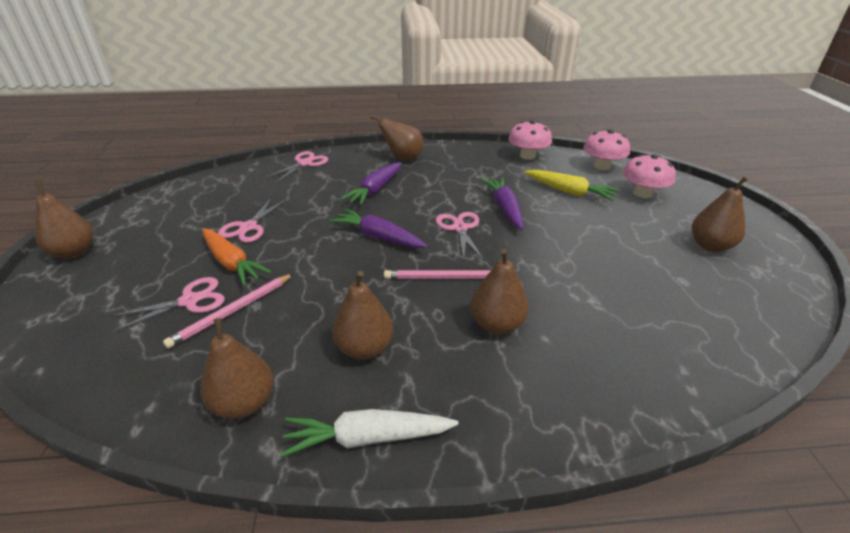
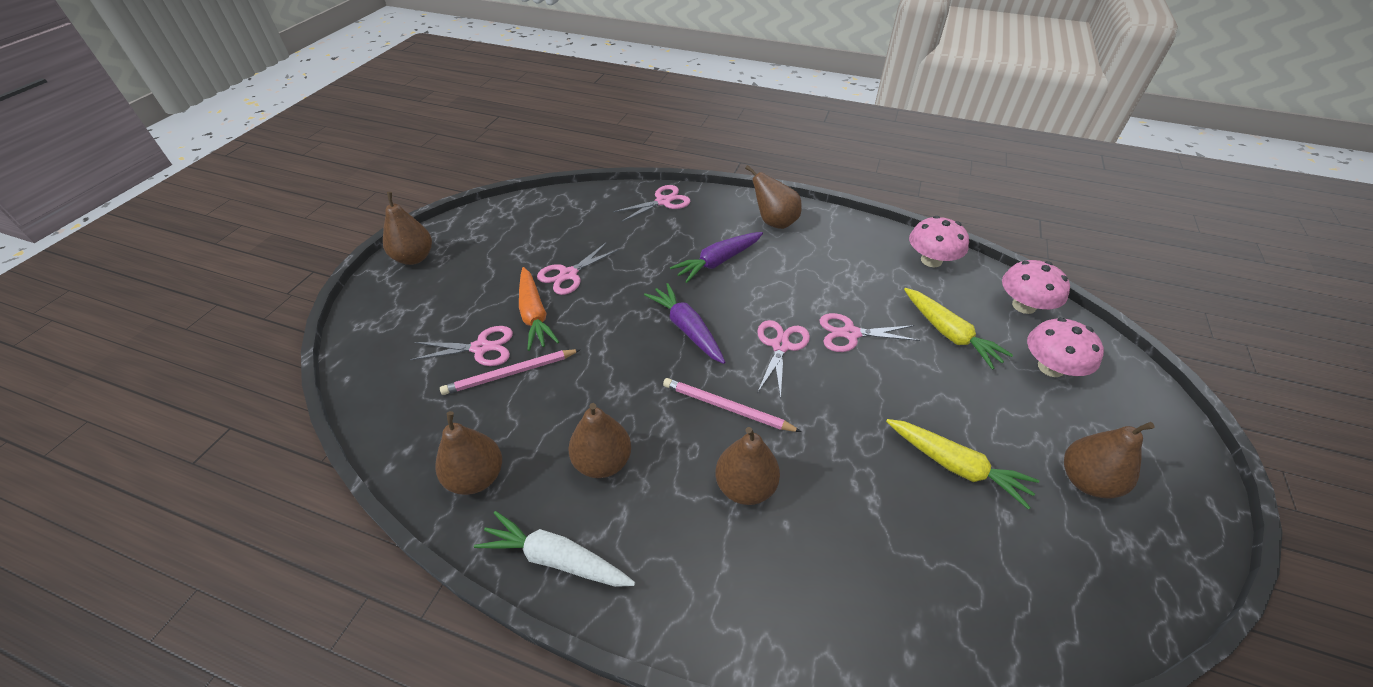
camera: 25 degrees right, 10 degrees up
(504, 208) = (850, 334): purple carrot -> pink scissors
(630, 263) = (956, 466): none -> yellow carrot

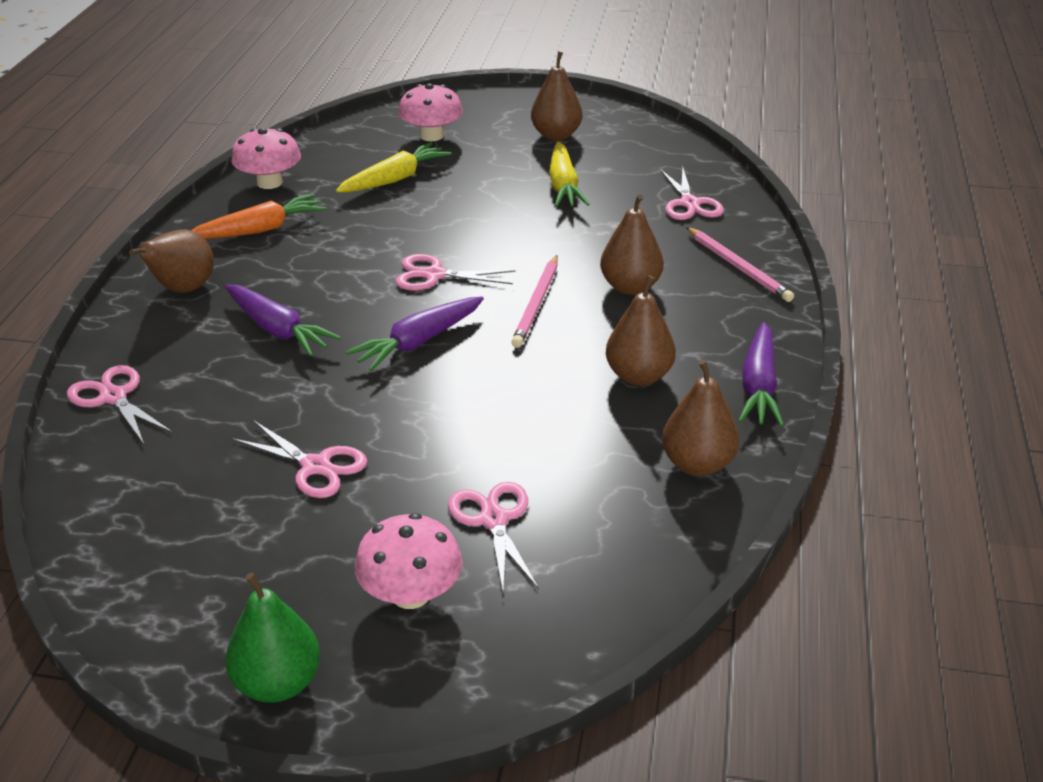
camera: 100 degrees left, 10 degrees down
(414, 258) = (277, 683): brown pear -> green pear
(510, 374) = (534, 477): pink pencil -> pink pencil (738, 267)
(534, 315) = (414, 482): orange carrot -> orange carrot (260, 230)
(556, 559) = (758, 386): white carrot -> purple carrot
(850, 334) = (405, 233): pink scissors -> pink scissors (689, 203)
(956, 466) = (563, 186): yellow carrot -> yellow carrot turned 150 degrees clockwise
(1024, 306) = (344, 139): pink mushroom -> pink mushroom (411, 594)

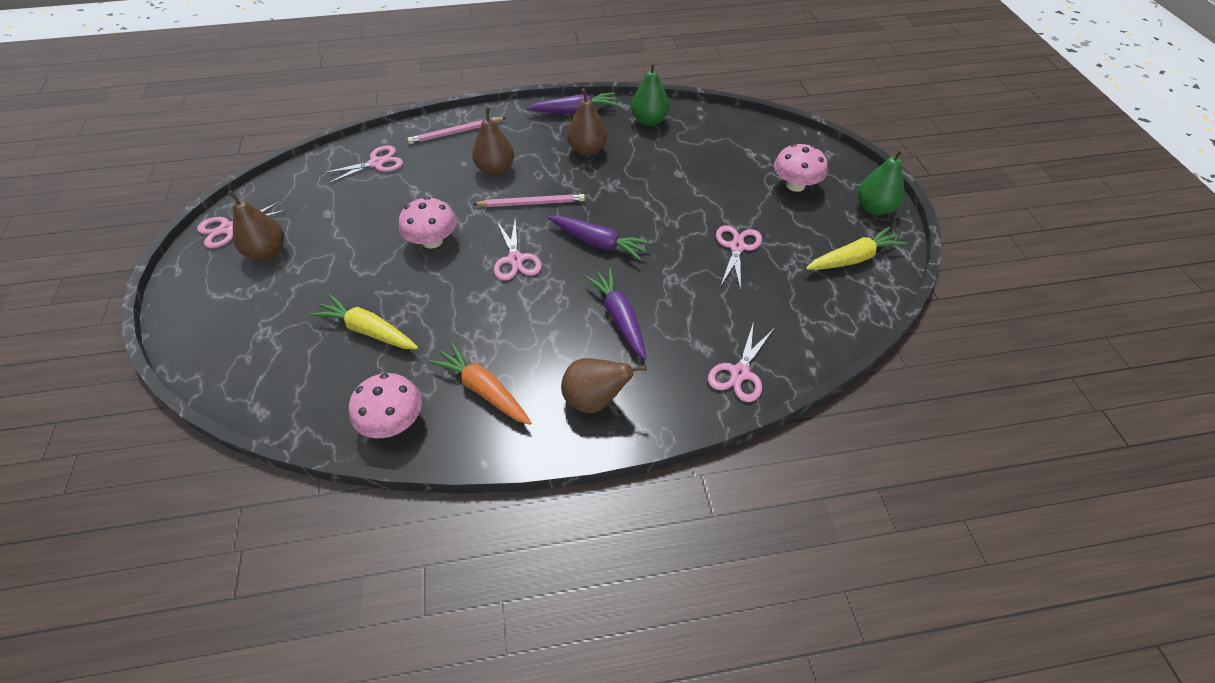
camera: 110 degrees left, 15 degrees up
(277, 330) = (619, 317): purple carrot -> purple carrot turned 45 degrees counterclockwise
(431, 136) = (274, 333): pink mushroom -> pink mushroom (432, 241)
(493, 520) = (730, 173): pink scissors -> pink scissors (228, 229)
(563, 186) = (361, 227): yellow carrot -> yellow carrot (853, 259)
(697, 464) = (649, 120): brown pear -> green pear
(738, 267) = (456, 132): pink pencil -> pink pencil turned 150 degrees counterclockwise

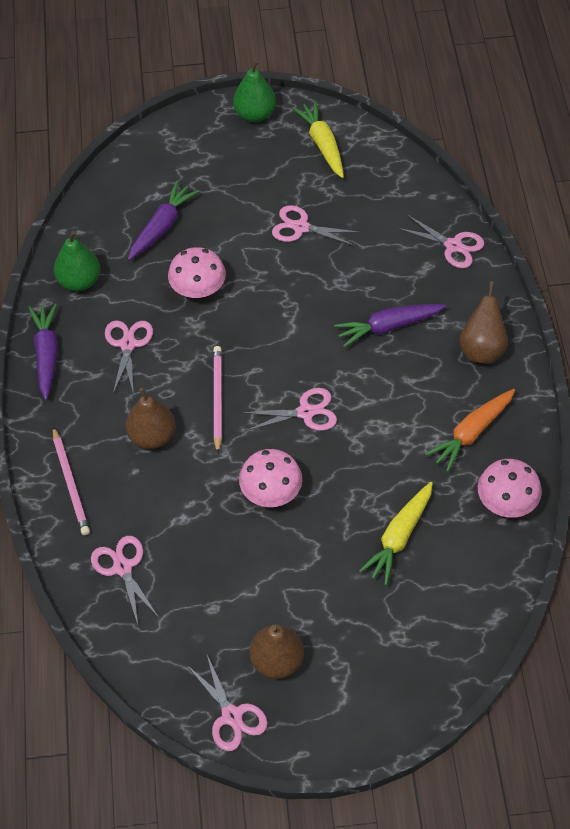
camera: 85 degrees left, 5 degrees up
(587, 150) = (128, 344): brown pear -> pink scissors
(598, 243) = (286, 339): purple carrot -> purple carrot (162, 227)
(795, 185) = (213, 167): pink mushroom -> pink mushroom (198, 289)

